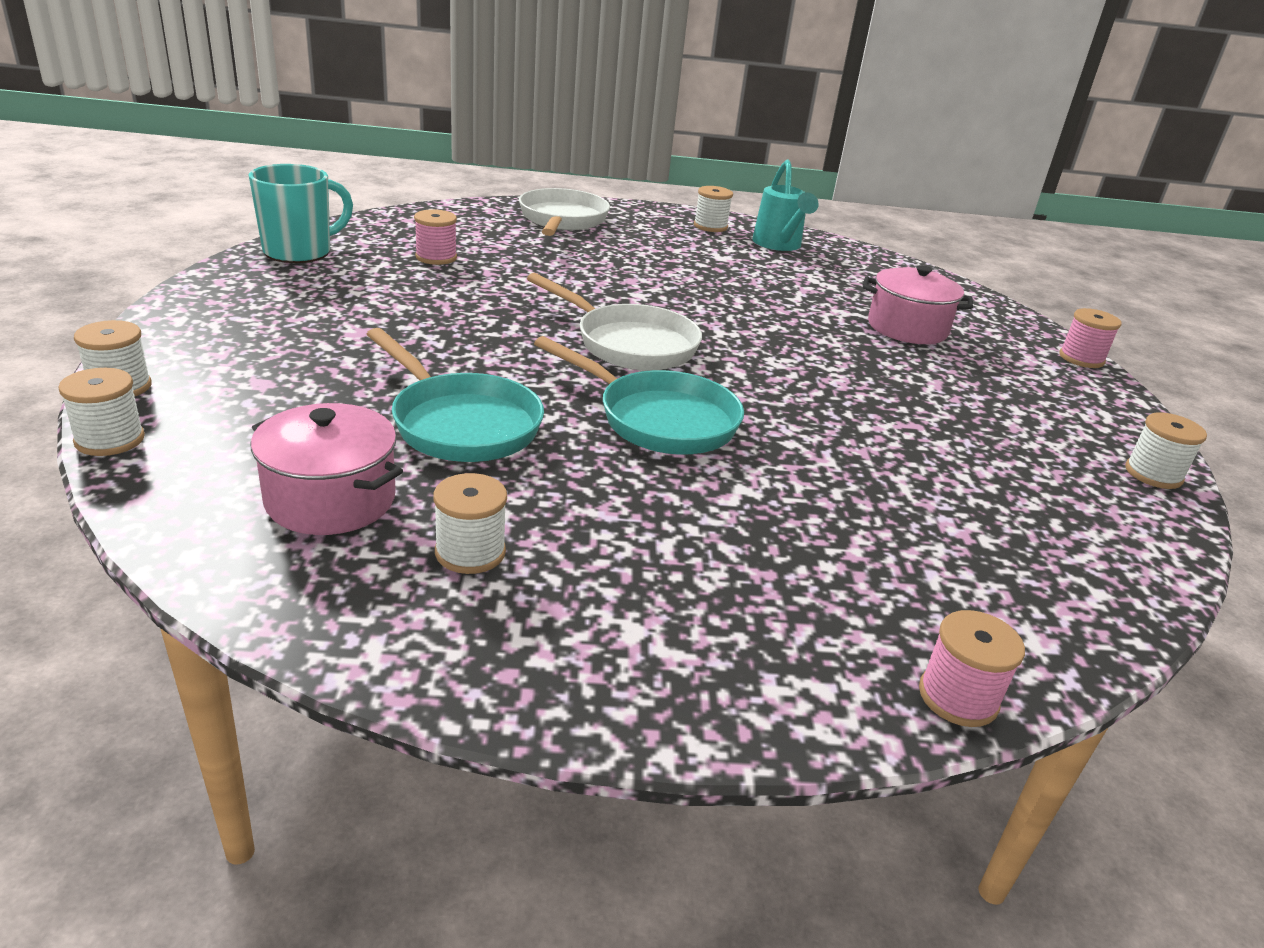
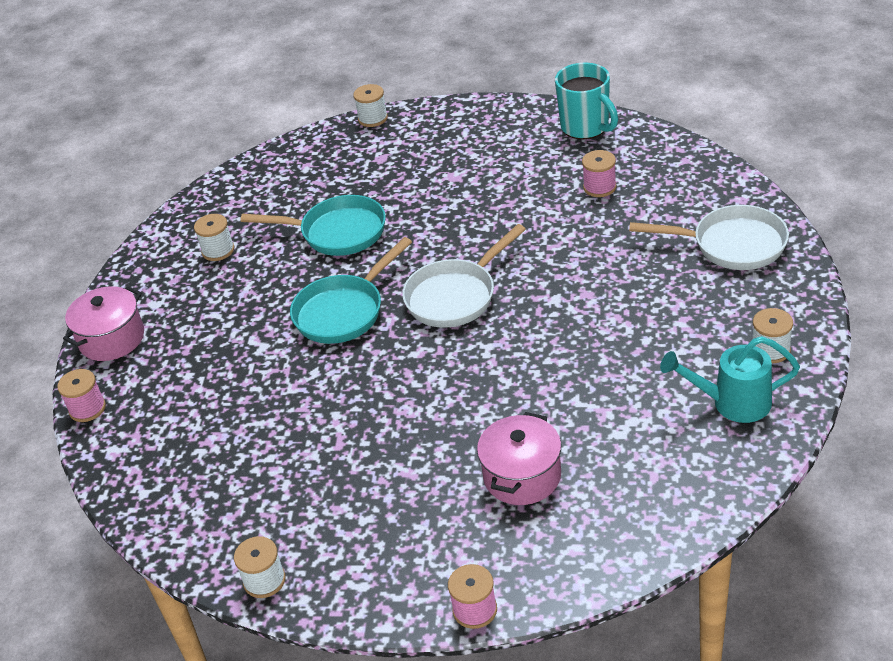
camera: 105 degrees right, 10 degrees up
(110, 440) = (320, 131): white spool -> none
(331, 499) = (265, 203): pink pot -> pink pot (112, 339)
(460, 423) = (337, 232): turquoise pan -> turquoise pan turned 135 degrees counterclockwise

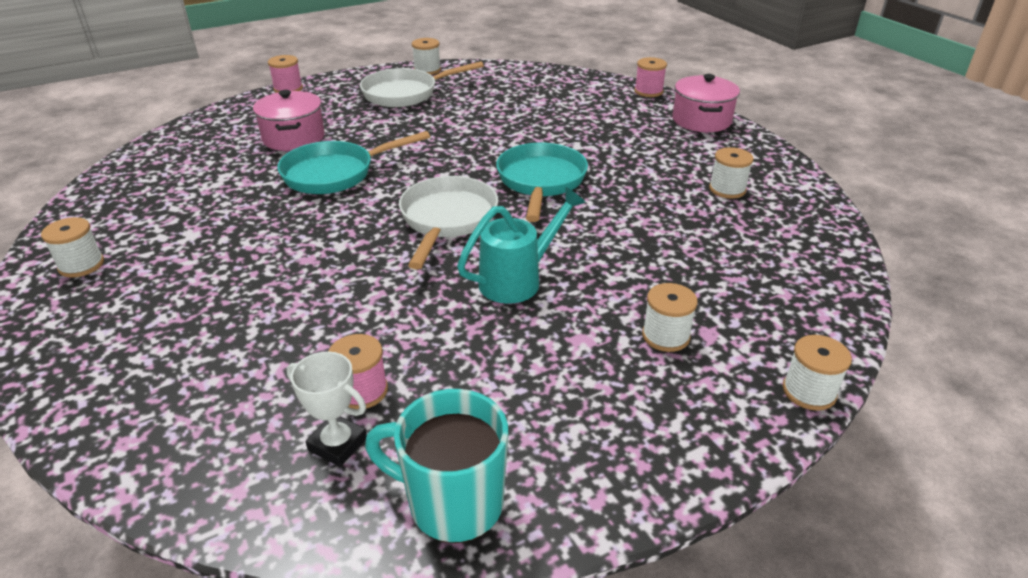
camera: 140 degrees right, 5 degrees down
(337, 232) = (637, 236): turquoise pan -> turquoise pan (335, 173)
(406, 164) = (665, 336): none -> white spool
(626, 165) = (337, 444): none -> white trophy
(732, 245) = (135, 365): white pan -> white pan (405, 93)
(733, 403) = (121, 216): turquoise watering can -> turquoise watering can (517, 280)

